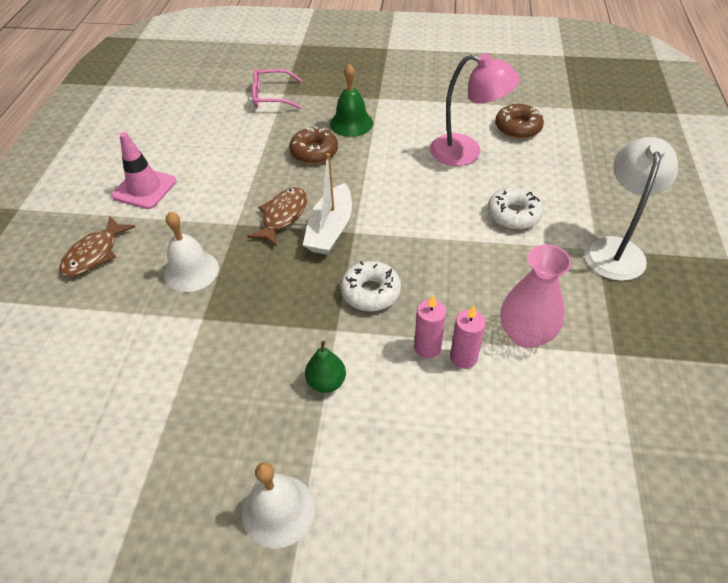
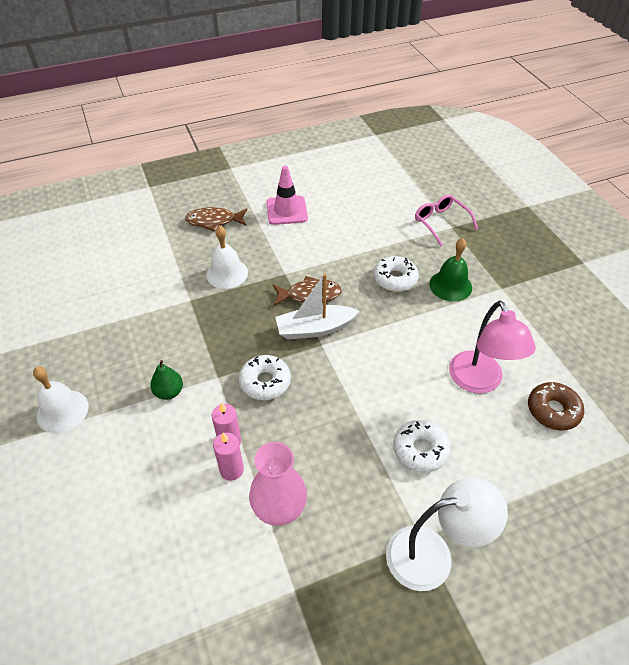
camera: 60 degrees right, 0 degrees up
(314, 152) = (395, 279): brown donut -> white donut

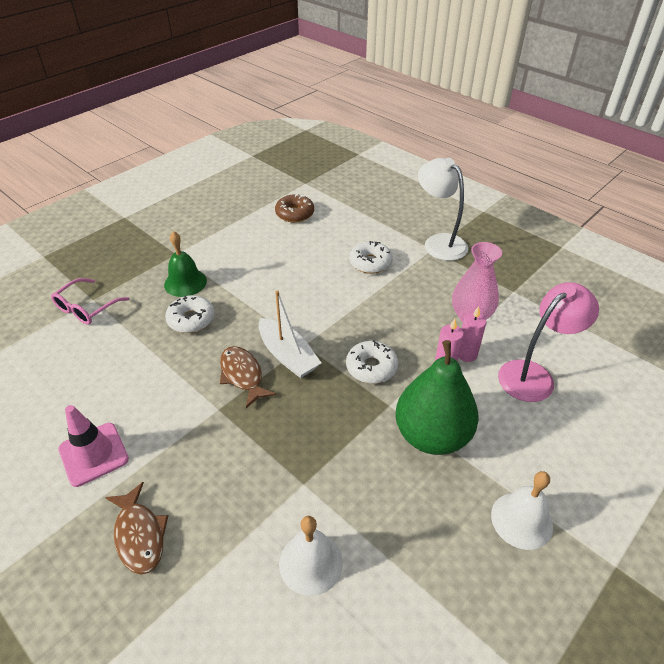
camera: 115 degrees left, 5 degrees down
(169, 392) = (432, 435): green pear -> green pear, size x2.28
(227, 273) = (241, 466): white bell -> white bell (310, 563)
(479, 382) = (290, 248): pink lamp -> pink lamp (534, 375)

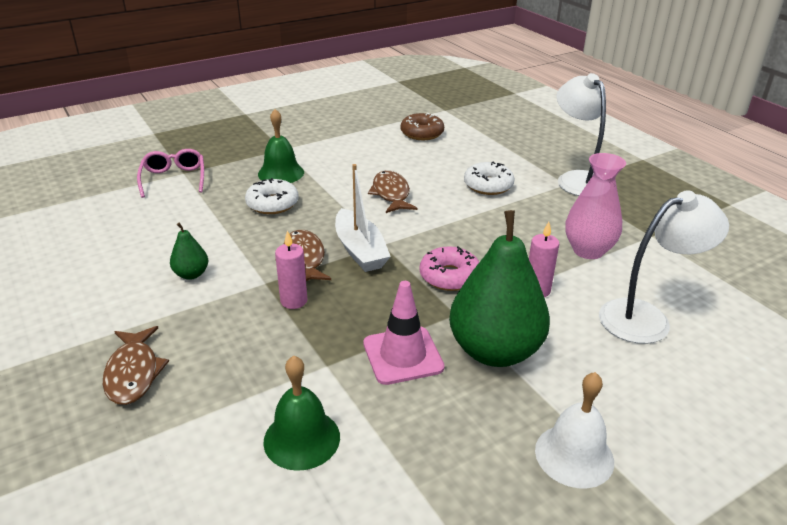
camera: 15 degrees right, 10 degrees down
(86, 308) = (174, 179): pink glasses -> pink glasses turned 120 degrees clockwise
(93, 454) = (122, 296): pink traffic cone -> pink traffic cone (403, 355)
(148, 415) = (191, 274): none -> green pear
(292, 288) = (391, 194): none -> brown fish
(310, 563) = (302, 439): white bell -> green bell
(371, 367) = (449, 276): white donut -> pink donut
(466, 354) = (568, 284): pink candle -> pink candle (294, 301)
(534, 375) = (646, 318): pink lamp -> white lamp

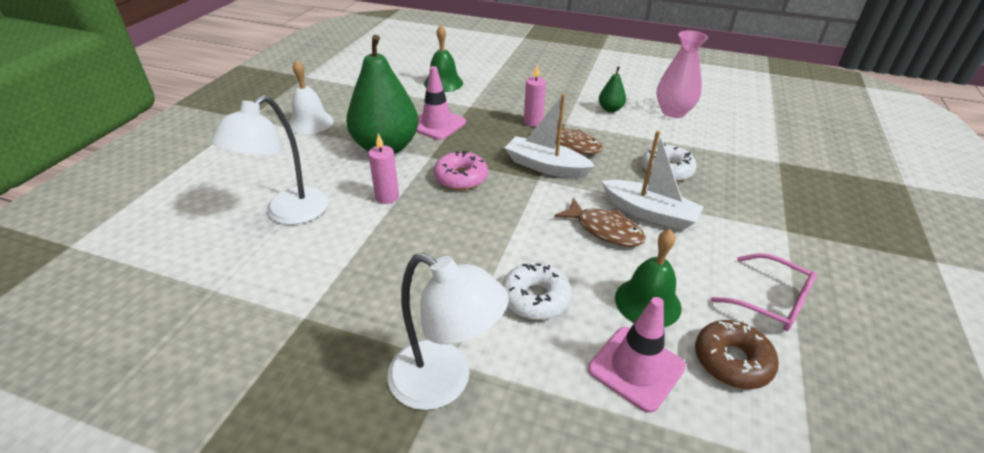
camera: 140 degrees right, 5 degrees up
(133, 373) = (547, 72): brown fish -> none
(174, 179) = (770, 153): pink glasses -> pink glasses (770, 301)
(281, 173) = (724, 201): green bell -> green bell (647, 302)
(344, 189) = (649, 213): none -> white boat
(471, 148) = (636, 368): none -> pink traffic cone
(588, 250) = (366, 258): pink vase -> pink vase (673, 112)

